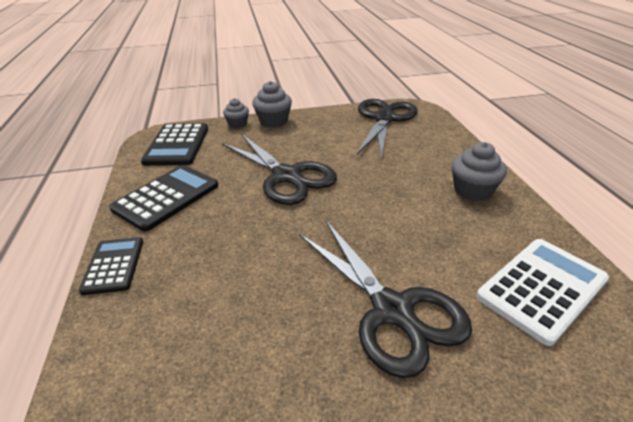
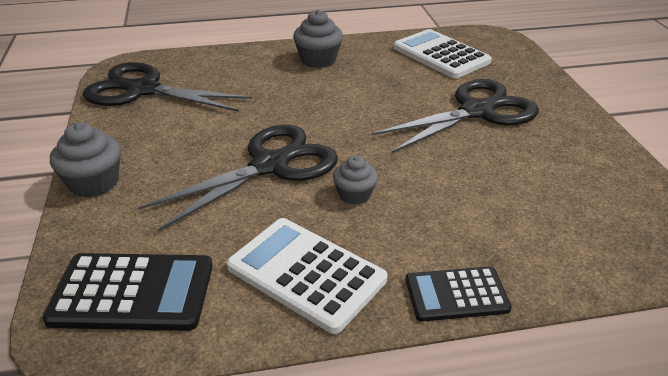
camera: 90 degrees left, 0 degrees up
(166, 197) = (306, 273): black calculator -> white calculator
(237, 124) = (81, 223): grey cupcake -> grey cupcake (354, 195)

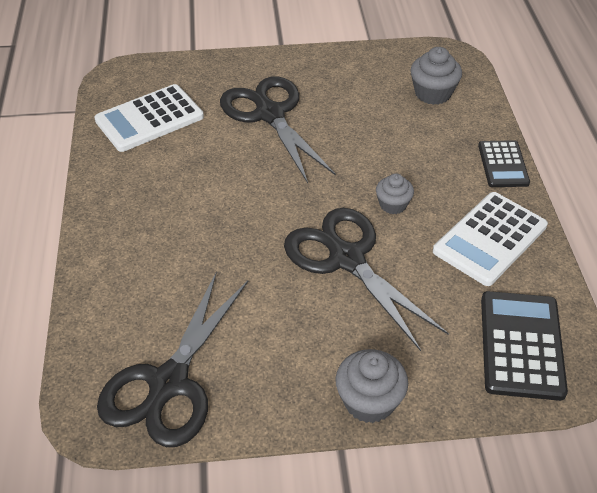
camera: 85 degrees left, 10 degrees up
(318, 60) = (132, 214): grey cupcake -> grey cupcake (433, 93)

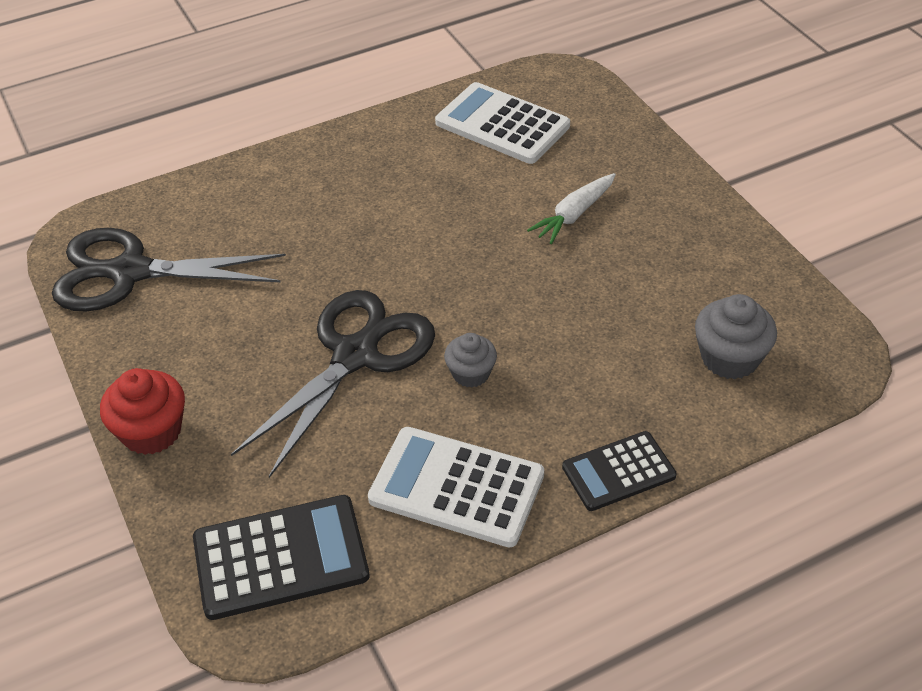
camera: 70 degrees right, 0 degrees up
(270, 114) = (574, 215): black scissors -> white carrot
(369, 401) = (152, 431): grey cupcake -> red cupcake

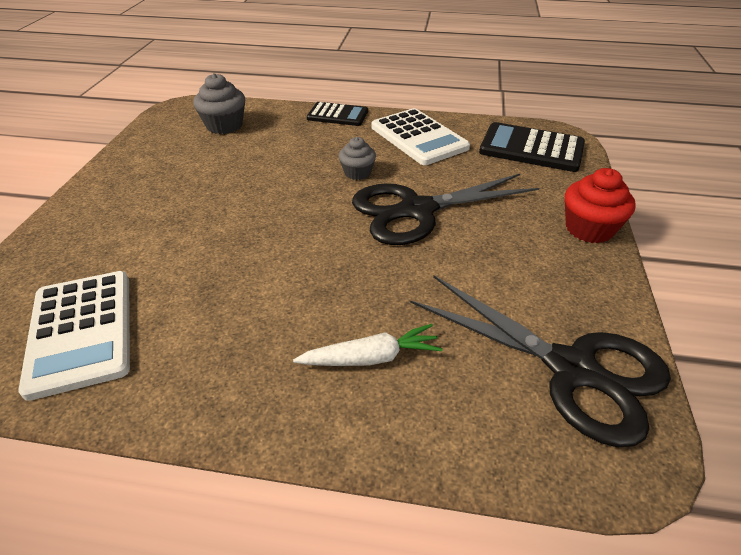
camera: 145 degrees left, 5 degrees down
(574, 215) = (169, 223): white carrot -> white carrot (371, 357)

